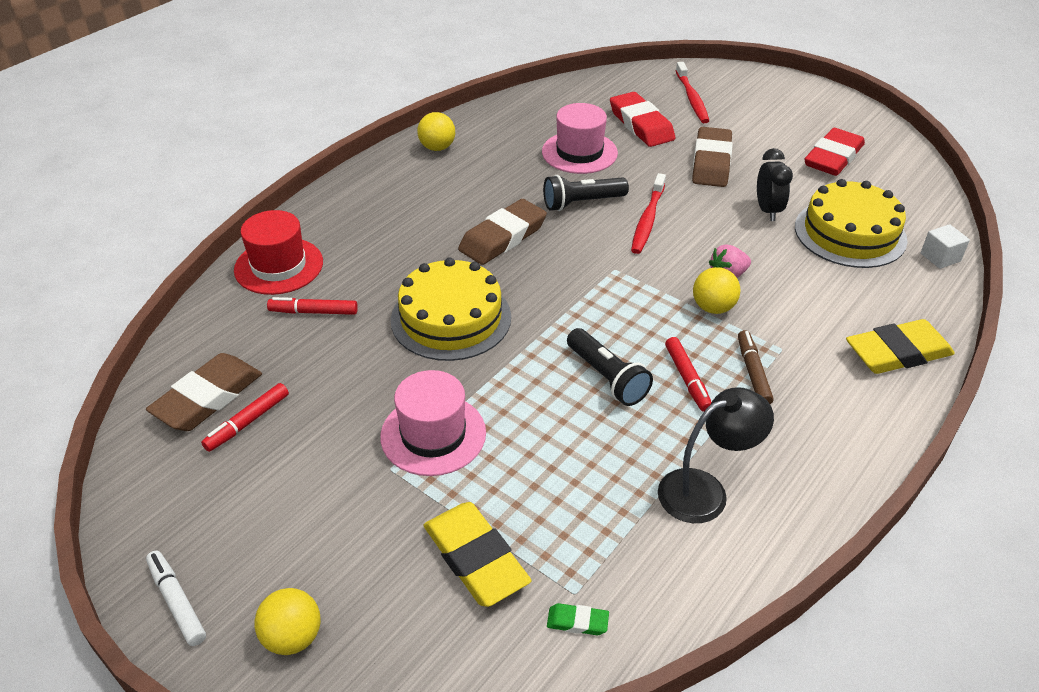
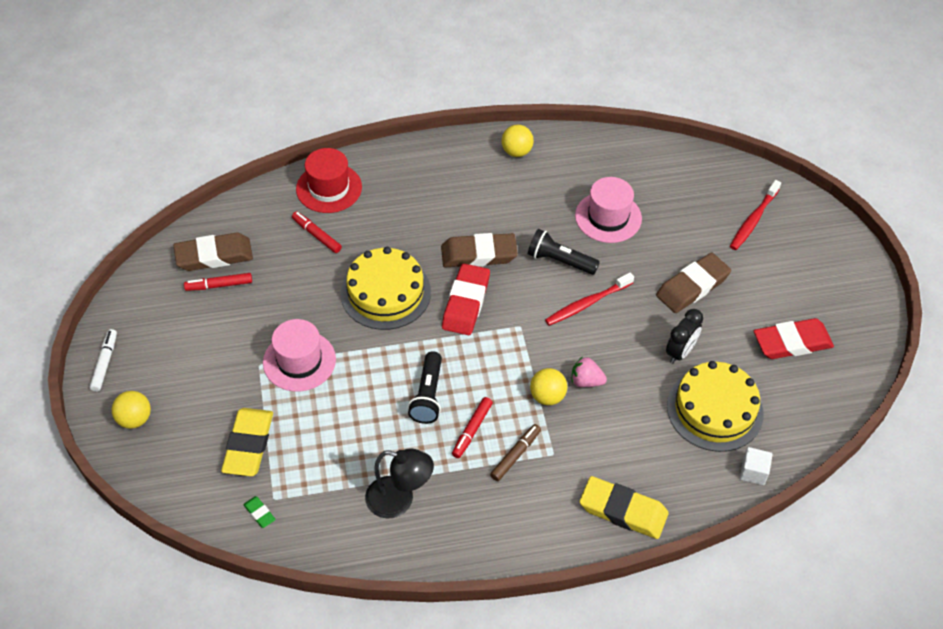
camera: 40 degrees right, 10 degrees up
(641, 124) = (683, 220): red eraser -> red eraser (466, 303)

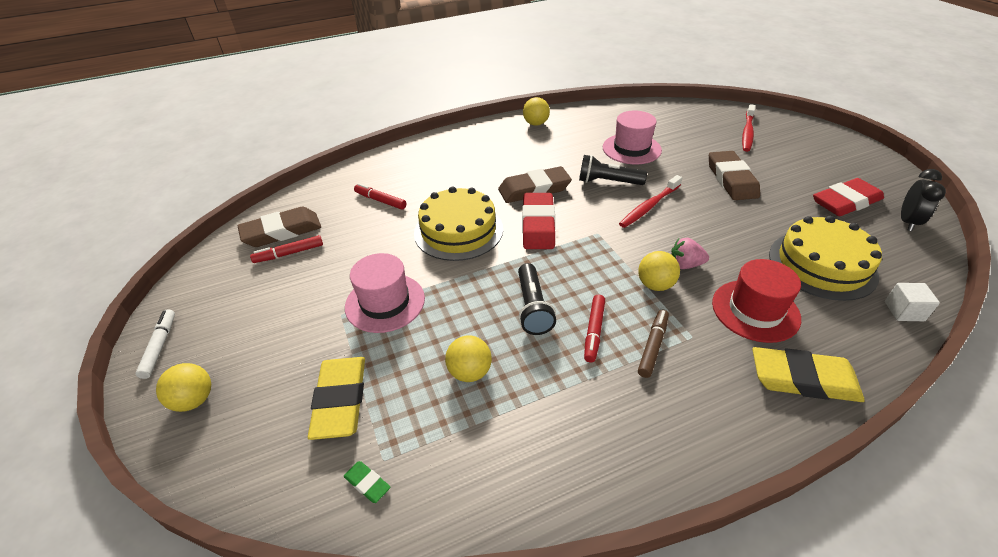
camera: 10 degrees left, 10 degrees down
(329, 188) = (384, 168): red hat -> red hat (755, 310)
(356, 444) = (470, 372): none -> yellow ball
(399, 500) = (542, 425): black lamp -> none
(680, 352) = (756, 226): black clock -> black clock (907, 222)
(692, 286) = (731, 179): brown eraser -> brown eraser turned 45 degrees counterclockwise

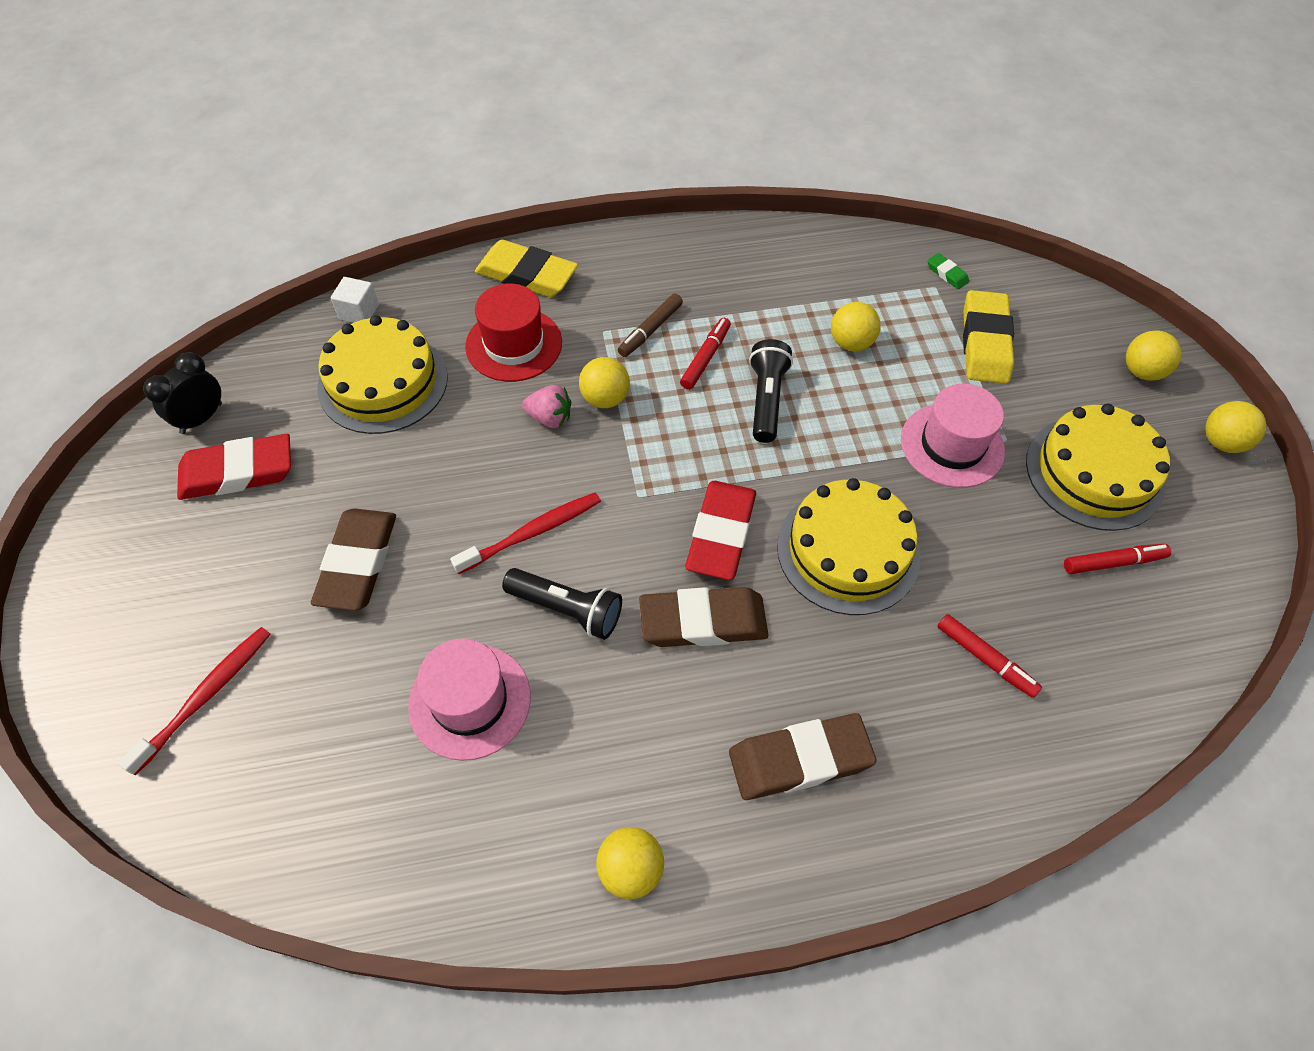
camera: 170 degrees left, 15 degrees up
(160, 346) = (1221, 442): white marker -> yellow ball
(279, 304) = (1094, 472): none -> yellow cake
(282, 231) = (1144, 617): brown eraser -> brown eraser (799, 759)

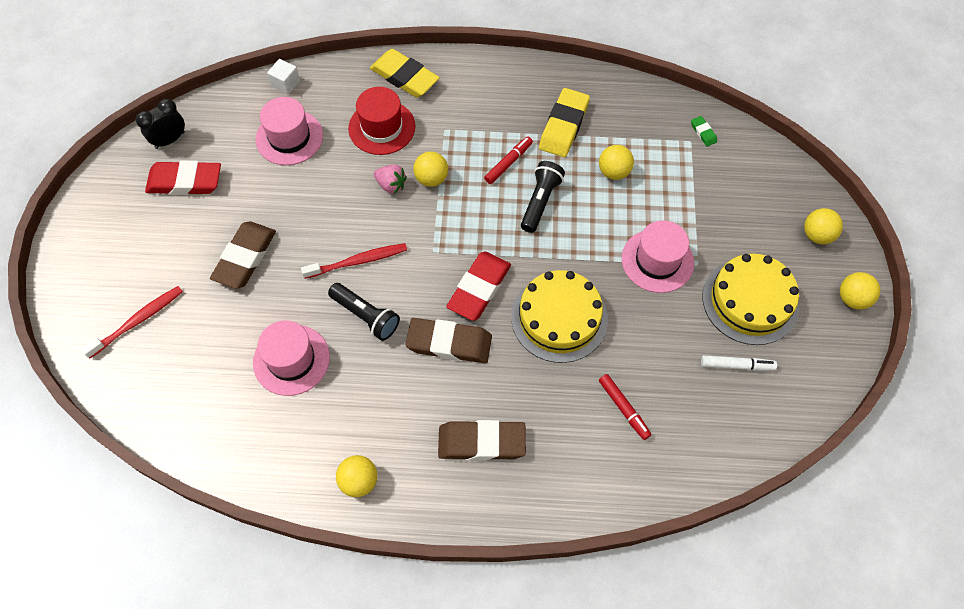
camera: 15 degrees right, 5 degrees up
(383, 382) = (289, 137): yellow cake -> pink hat
(650, 330) = (477, 135): brown marker -> none
(985, 342) = (710, 190): yellow eraser -> yellow eraser (564, 126)
(1113, 562) = (736, 365): red marker -> white marker

